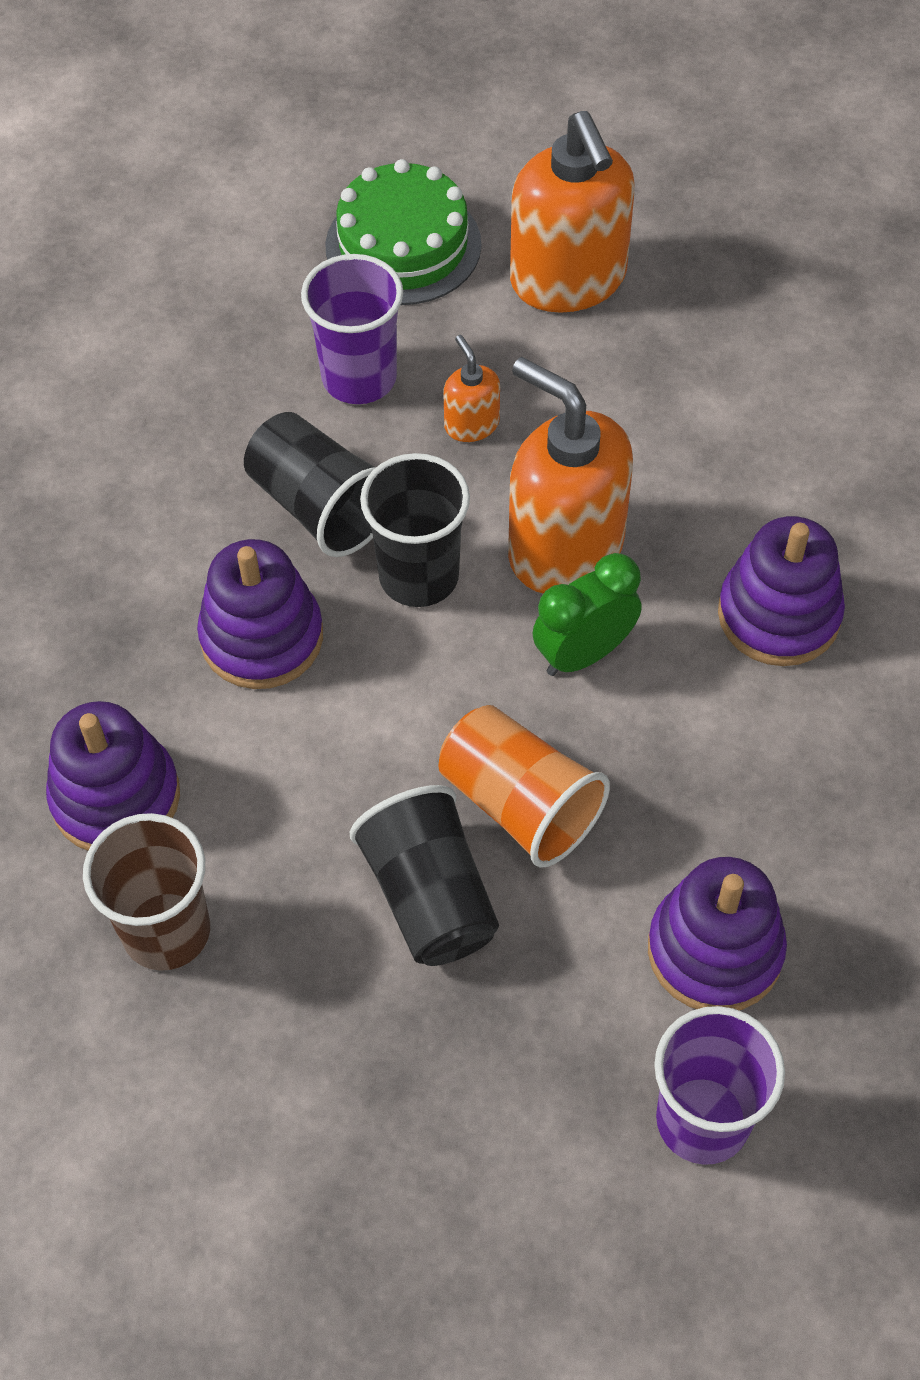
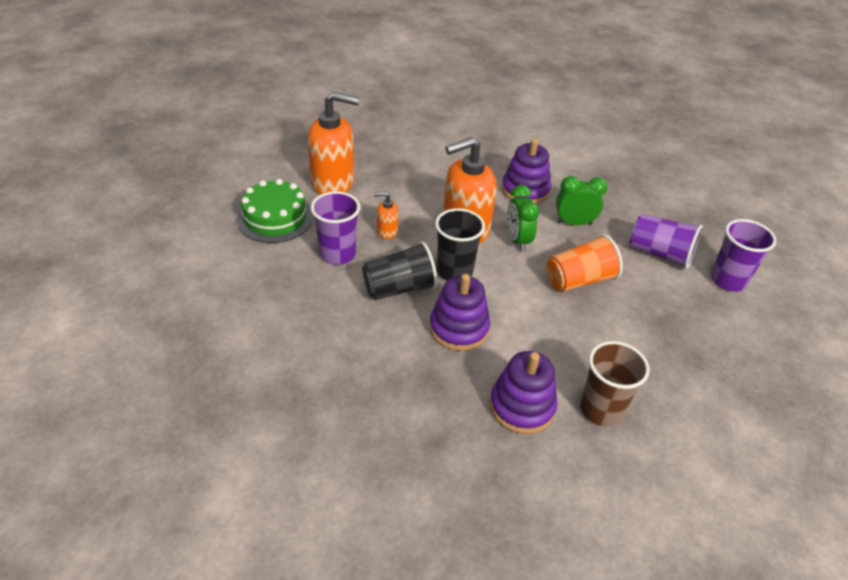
camera: 70 degrees left, 15 degrees down
(430, 896) = (612, 319): black cup -> none
(714, 950) = (660, 254): purple stacking toy -> purple cup
(718, 745) = (574, 223): none -> green clock

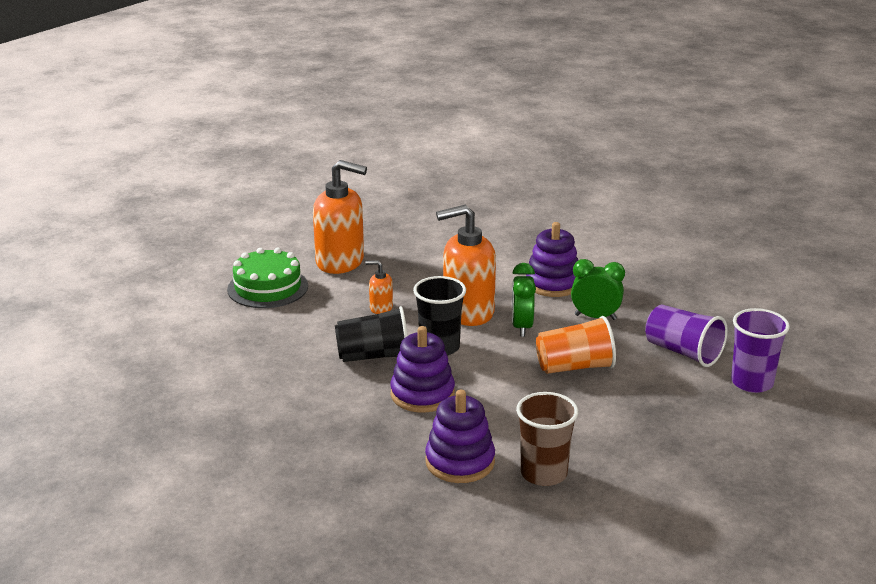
camera: 15 degrees right, 15 degrees down
(337, 254) = (321, 322): purple cup -> none

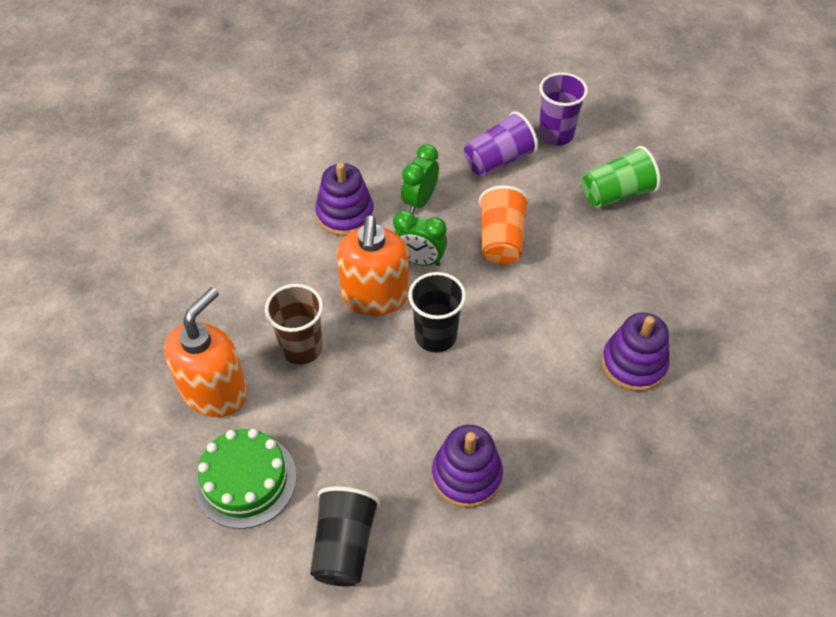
camera: 75 degrees left, 25 degrees up
(374, 356) = (435, 397): black cup -> black cup (344, 546)
(381, 308) = (338, 371): orange soap dispenser -> none
(422, 394) = (518, 369): purple stacking toy -> purple stacking toy (466, 475)
(543, 473) = (659, 307): brown cup -> brown cup (301, 348)
(691, 431) = (616, 194): none -> green cup

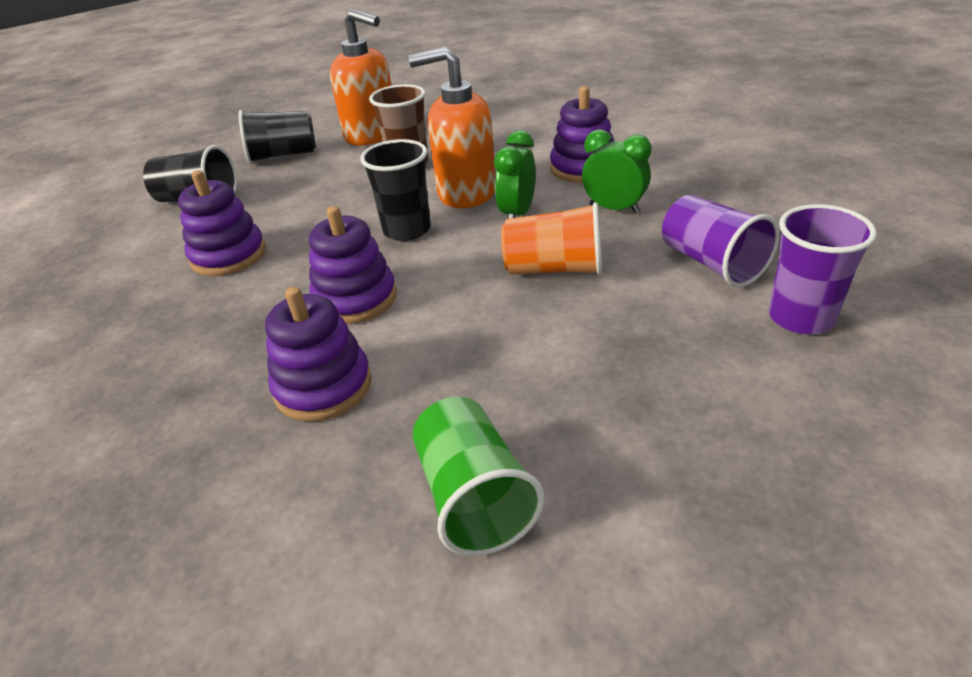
camera: 95 degrees right, 15 degrees down
(245, 480) = (283, 155): green cake -> black cup
(536, 360) = (355, 299): none -> purple stacking toy
(616, 194) = (676, 385): green cup -> green cup (473, 497)

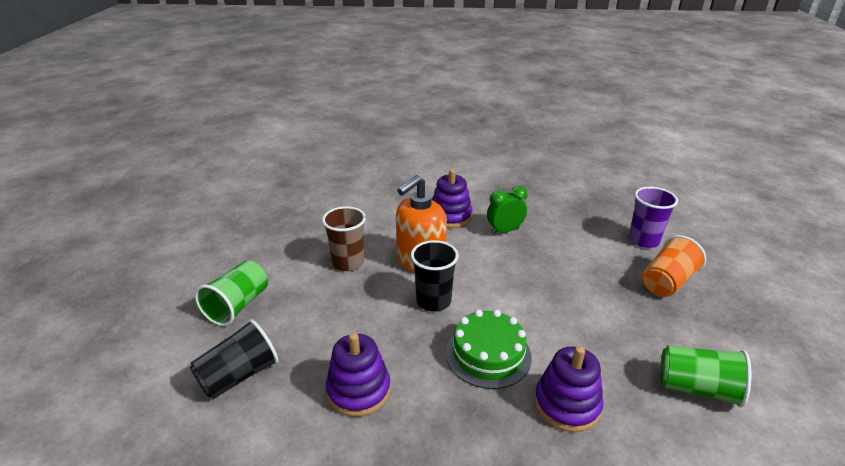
camera: 55 degrees left, 5 degrees down
(283, 155) = (238, 305): black cup -> green cup
(355, 299) = (488, 354): purple stacking toy -> green cake
(372, 135) = (280, 257): orange soap dispenser -> none
(517, 214) = (469, 258): green clock -> none
(554, 269) = (538, 275): orange cup -> orange cup (667, 282)
(711, 263) = (583, 235): purple cup -> none

